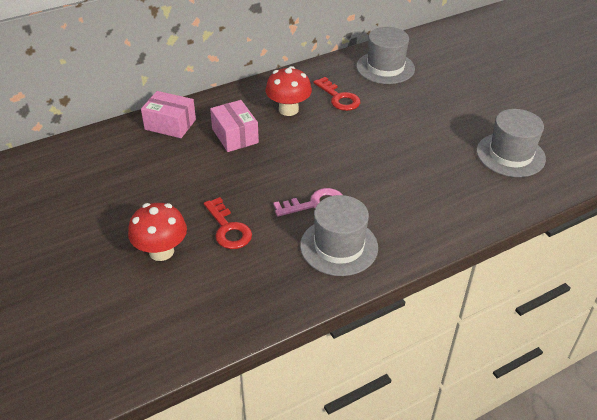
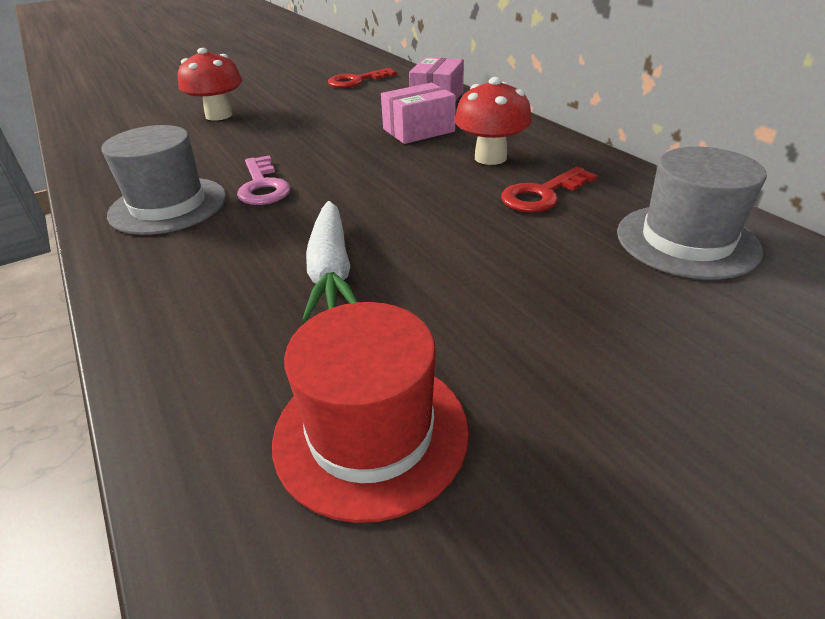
camera: 90 degrees right, 5 degrees down
(228, 229) = (238, 140): red key -> red key (356, 81)
(413, 169) = (331, 271): none -> white carrot
(510, 155) = (371, 432): grey hat -> red hat

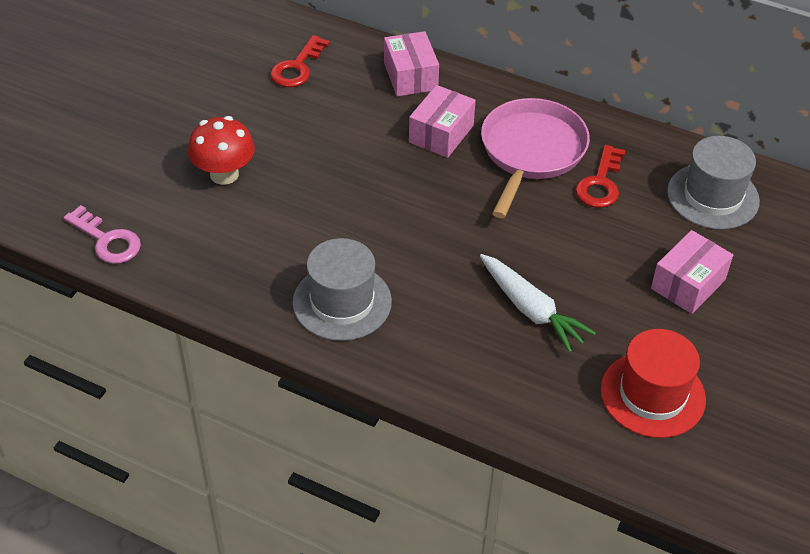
camera: 35 degrees left, 10 degrees up
(262, 186) = (390, 252): pink key -> pink key (107, 240)
(490, 158) = (531, 152): red mushroom -> pink pan
(568, 315) = (688, 284): none -> pink box

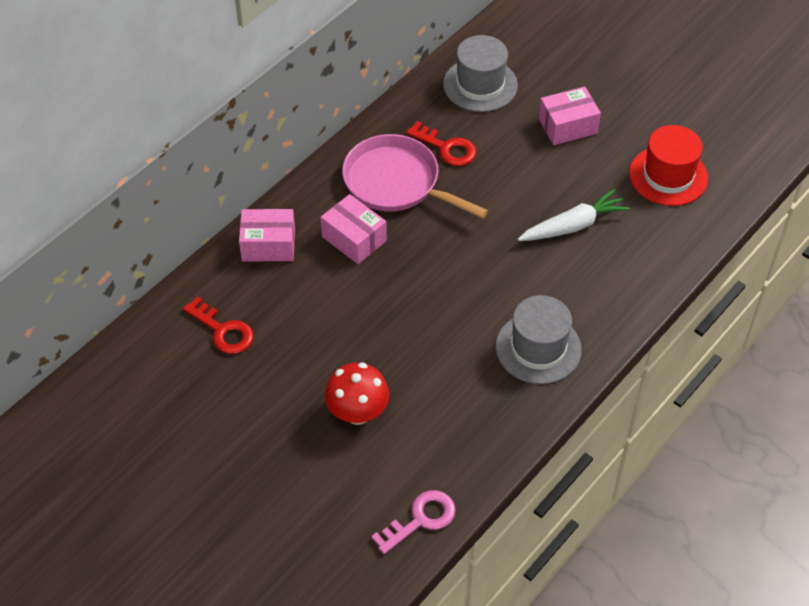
camera: 75 degrees left, 5 degrees up
(688, 284) = (567, 126): pink box -> pink box turned 75 degrees counterclockwise

